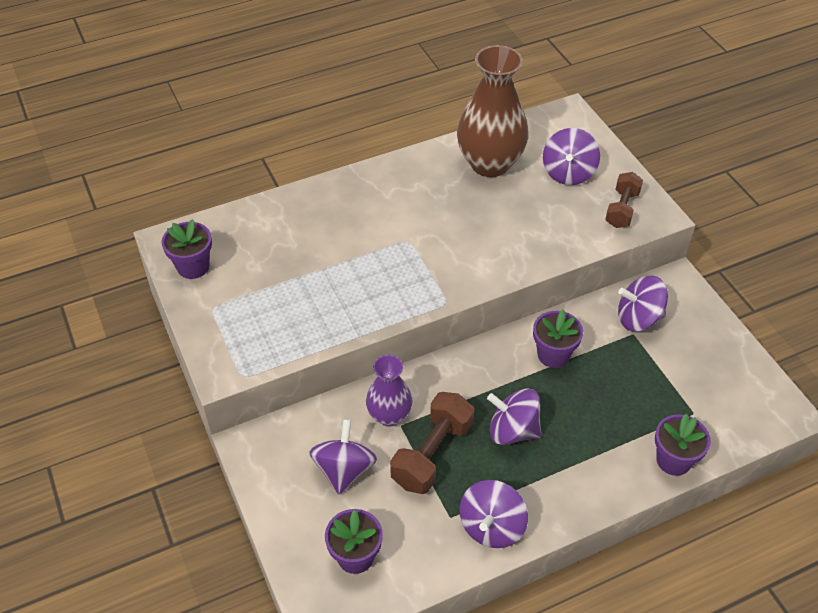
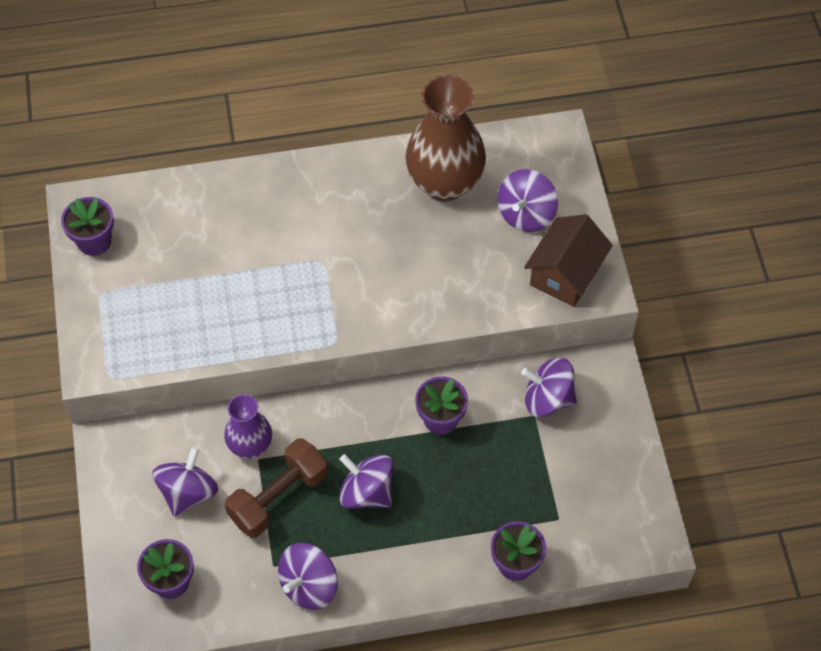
camera: 15 degrees right, 10 degrees up
(622, 209) = (565, 274): brown dumbbell -> brown house

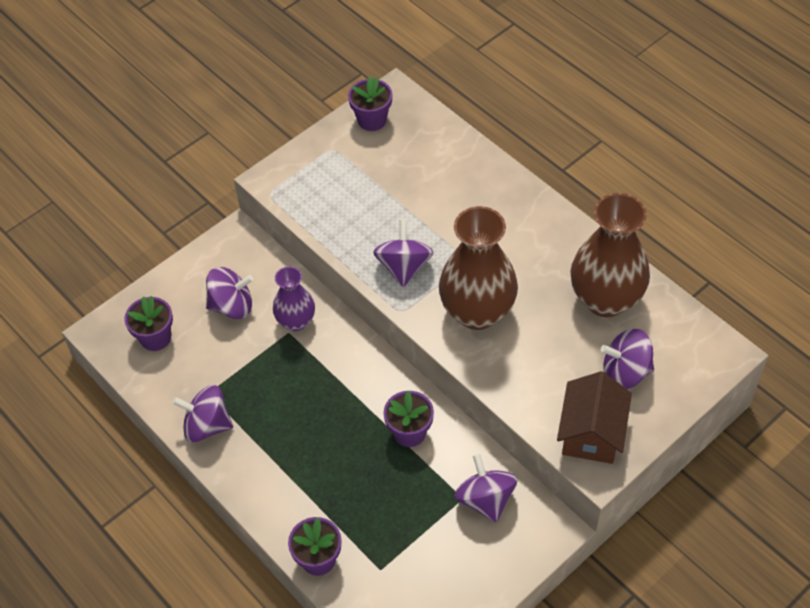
camera: 60 degrees right, 5 degrees down
(278, 497) = (266, 363): brown dumbbell -> none
(367, 492) = (310, 418): purple spinning top -> purple spinning top (404, 267)
(383, 284) = (477, 312): none -> brown vase
(565, 274) = (591, 433): brown house -> brown house turned 75 degrees counterclockwise

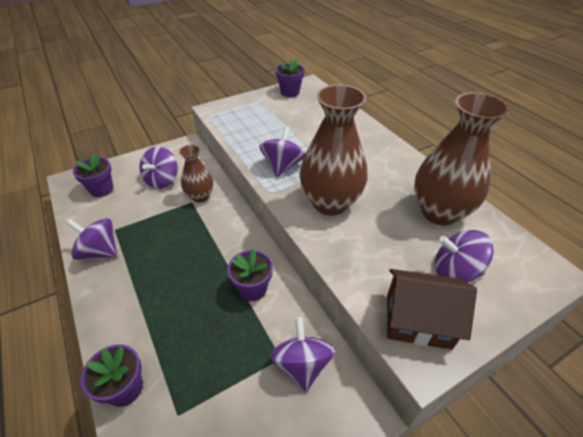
camera: 10 degrees right, 10 degrees down
(232, 306) = (162, 180): purple spinning top -> purple spinning top turned 105 degrees clockwise
(296, 321) = (200, 196): purple vase -> brown vase
(591, 433) = (418, 320): brown house -> brown house turned 75 degrees clockwise

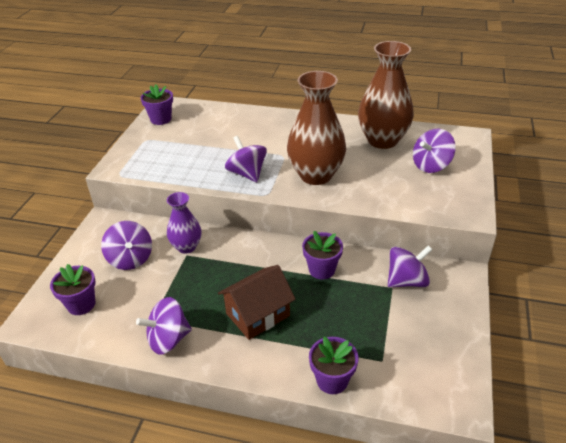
camera: 45 degrees left, 5 degrees down
(200, 196) = (186, 247): brown vase -> purple vase
(301, 364) = (407, 281): purple spinning top -> purple spinning top turned 120 degrees clockwise
(418, 320) = (447, 200): brown house -> brown house (258, 314)

